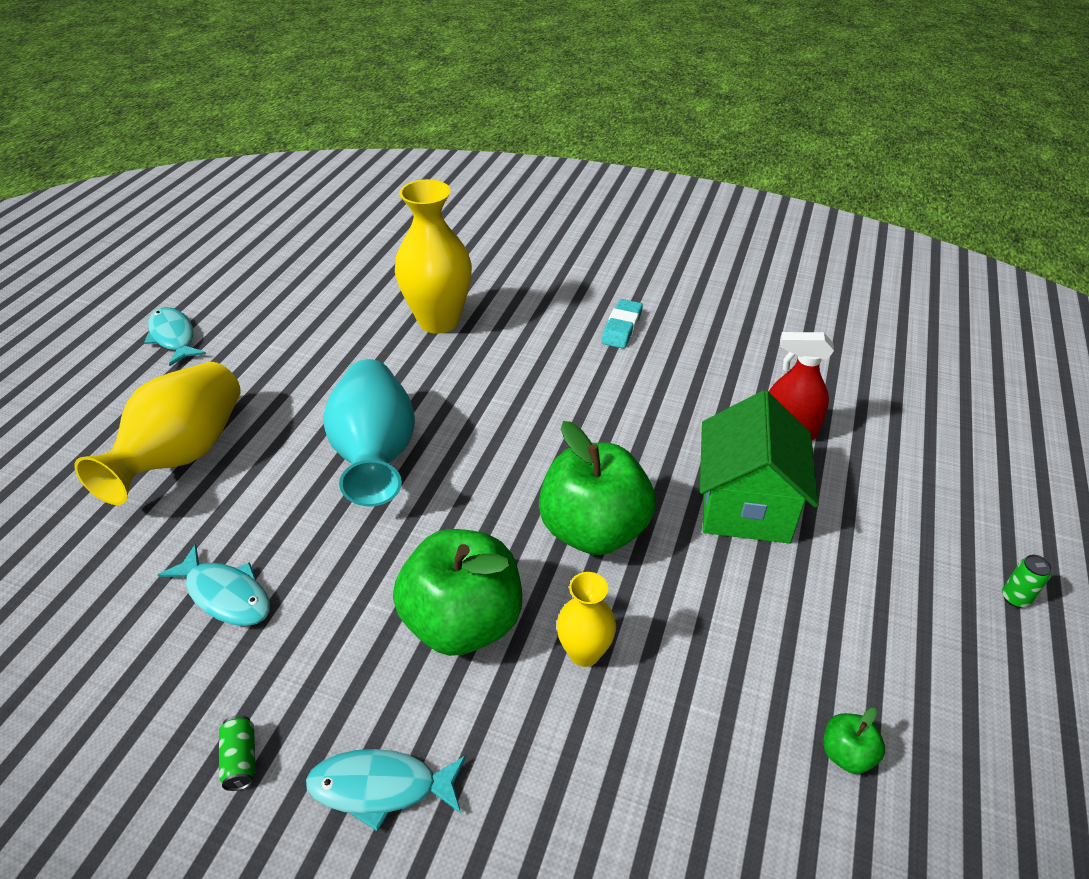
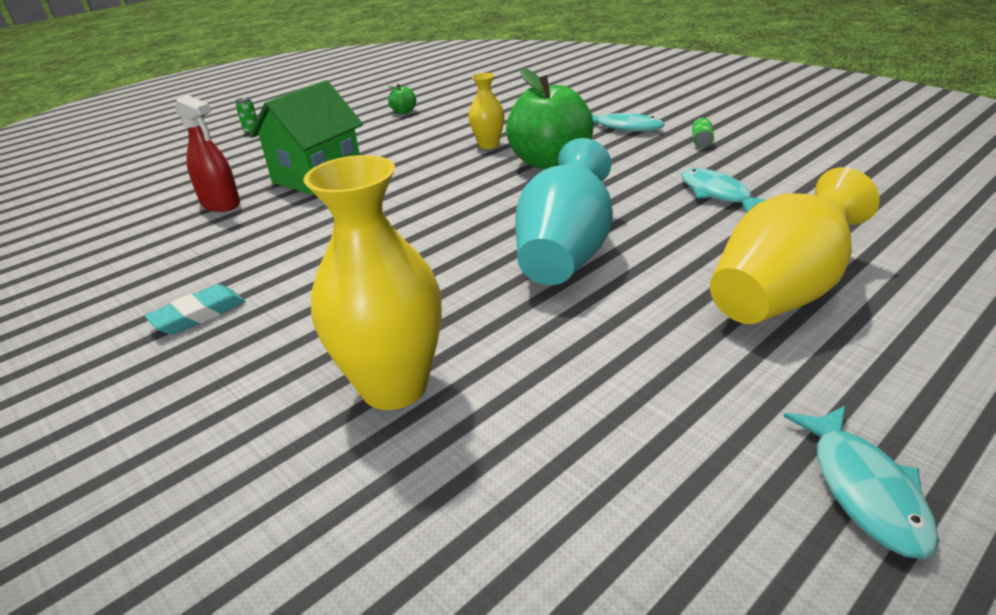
camera: 150 degrees left, 10 degrees down
(594, 530) = (428, 182): green apple -> none

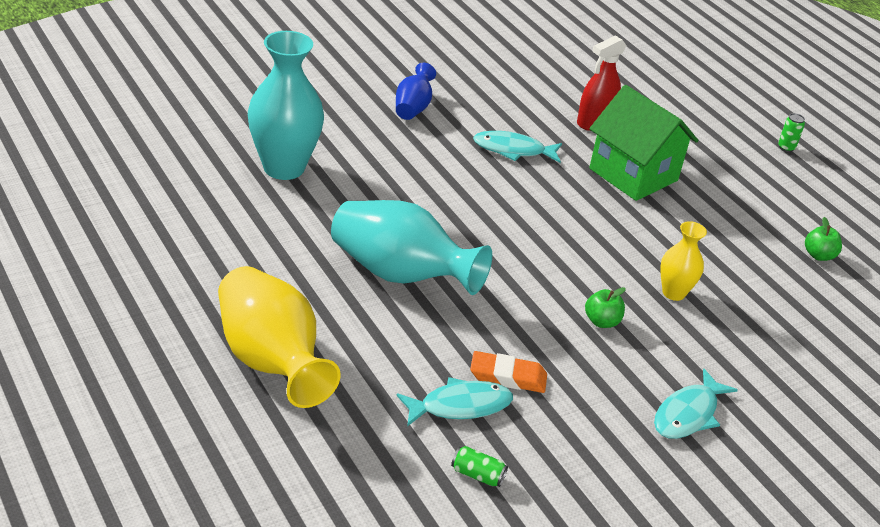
camera: 95 degrees right, 5 degrees up
(199, 315) = (413, 108): turquoise eraser -> blue vase
(394, 387) = (284, 168): yellow vase -> turquoise vase
(550, 162) = (601, 321): green apple -> green apple, size x0.41
(659, 183) = (508, 376): none -> orange eraser
(701, 141) = (612, 459): green can -> green can (477, 475)
(864, 489) = (86, 297): turquoise fish -> turquoise fish (513, 150)

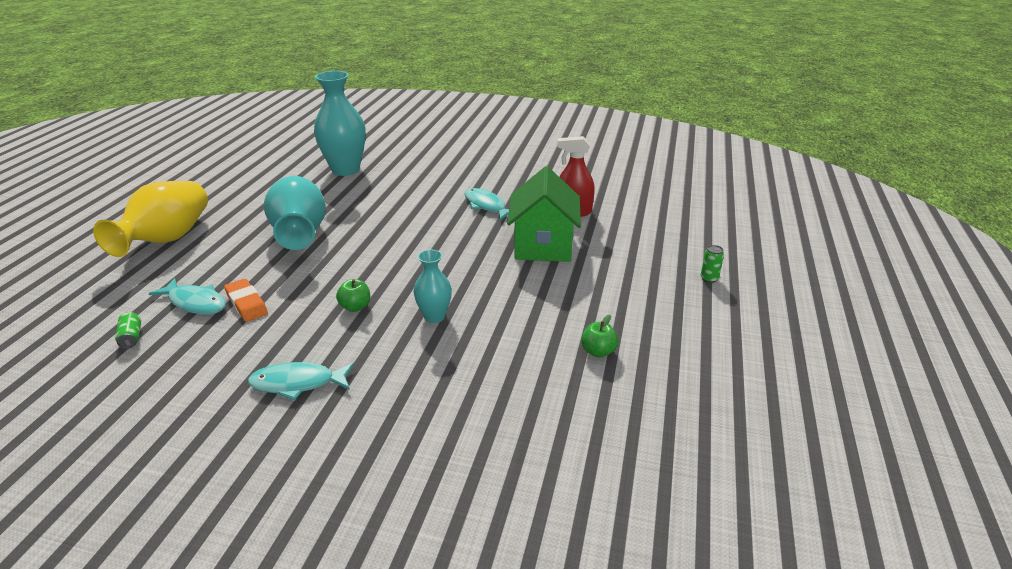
camera: 50 degrees right, 5 degrees down
(413, 108) = (468, 168): blue vase -> none
(673, 293) = (434, 316): yellow vase -> turquoise vase

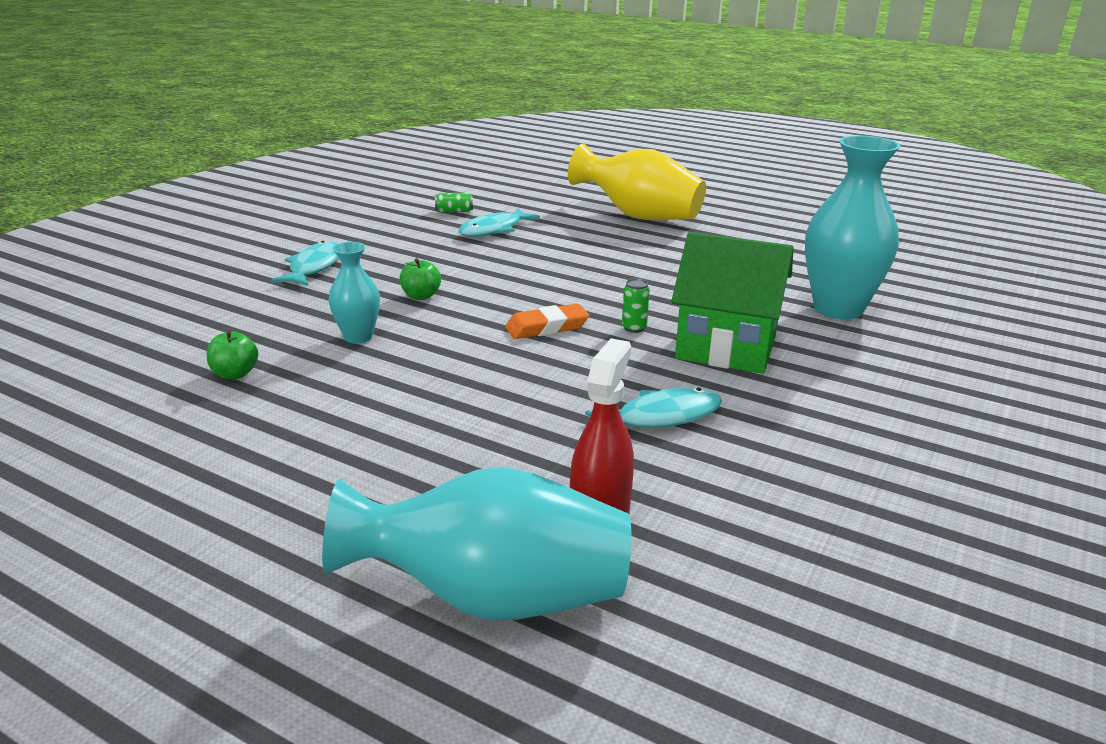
camera: 105 degrees right, 5 degrees down
(246, 304) = (474, 249): orange eraser -> orange eraser (547, 327)
(300, 233) = (622, 274): turquoise vase -> turquoise vase (493, 597)
(543, 246) = (478, 449): green house -> green house (726, 347)
(598, 351) = (162, 437): green apple -> green apple (235, 374)
(709, 279) = (206, 636): green can -> green can (634, 328)

